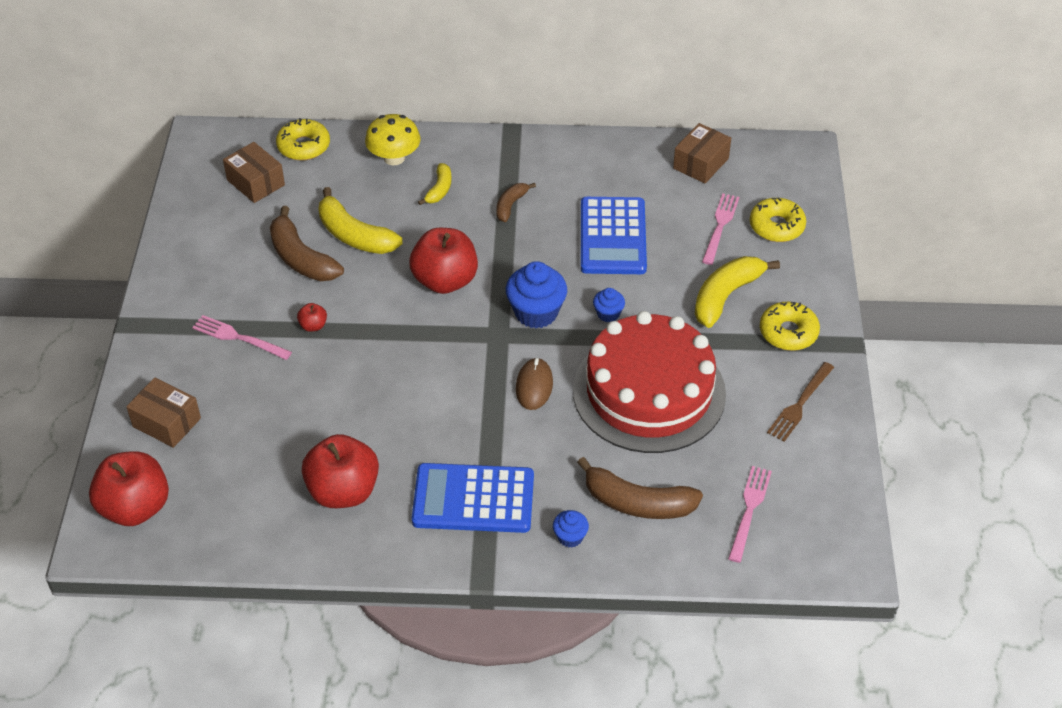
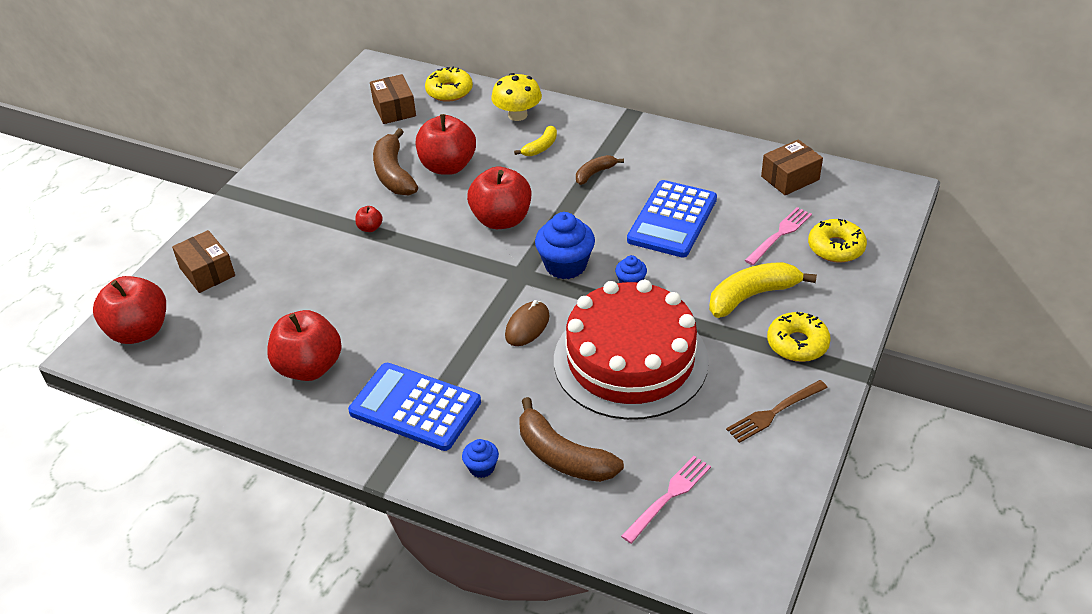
camera: 25 degrees right, 5 degrees down
(238, 338) = (305, 222): pink fork -> none
(354, 235) = (448, 166): yellow banana -> red apple

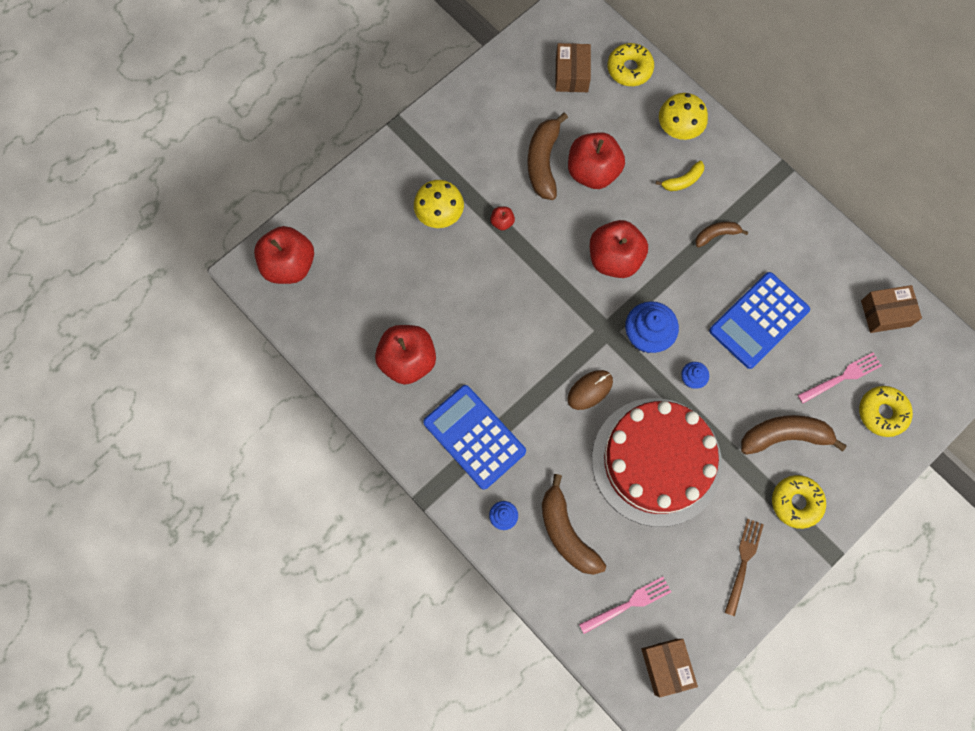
camera: 20 degrees right, 30 degrees up
(207, 272) = (357, 219): brown box -> brown box (666, 666)
(299, 241) = (439, 214): none -> yellow mushroom
(752, 296) = (785, 436): yellow banana -> brown banana
(774, 413) = (743, 562): brown fork -> brown fork turned 120 degrees clockwise

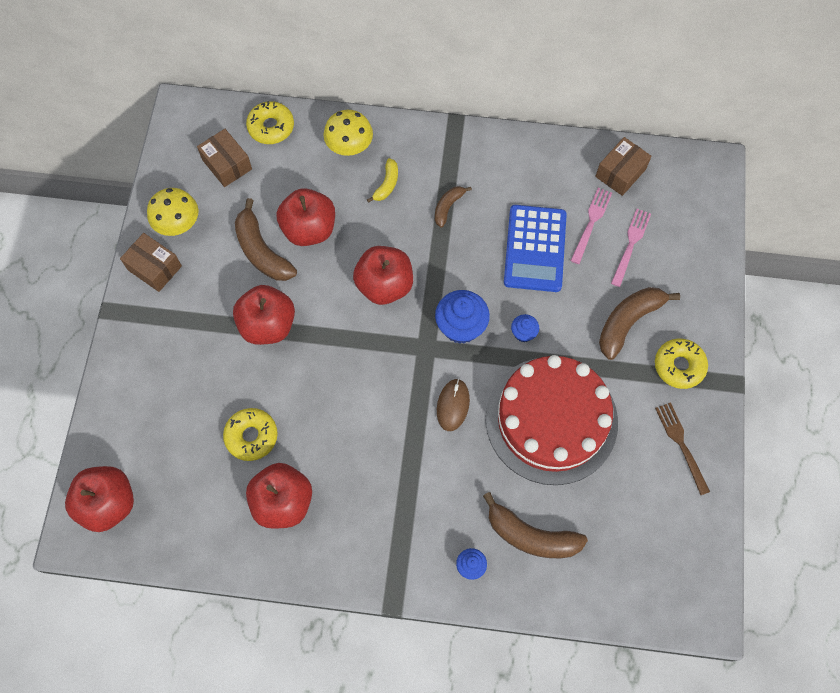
camera: 40 degrees left, 5 degrees down
(439, 214) = (208, 358): yellow mushroom -> yellow mushroom (178, 223)
(474, 437) = (392, 520): blue calculator -> none
(502, 222) = (268, 325): red apple -> red apple, size x2.35
(628, 604) = (626, 551): pink fork -> pink fork (591, 222)
(666, 666) = (695, 576): brown box -> brown box (154, 268)
(882, 413) = (681, 248): yellow donut -> yellow donut (251, 436)

